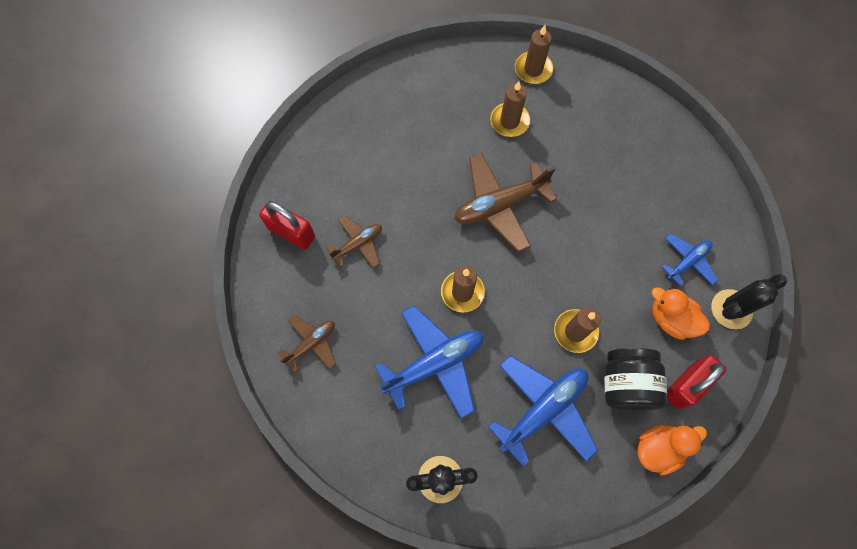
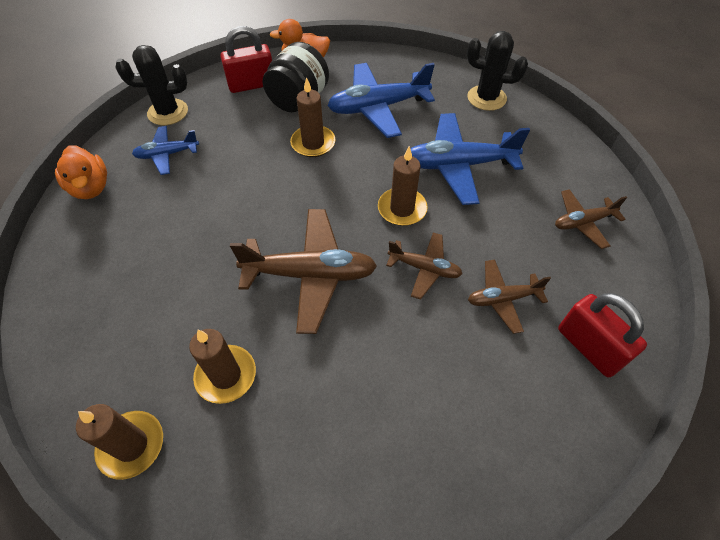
camera: 155 degrees left, 15 degrees down
(422, 245) = (424, 268): none -> brown plane
(671, 319) = (223, 123): orange duck -> orange duck (91, 188)

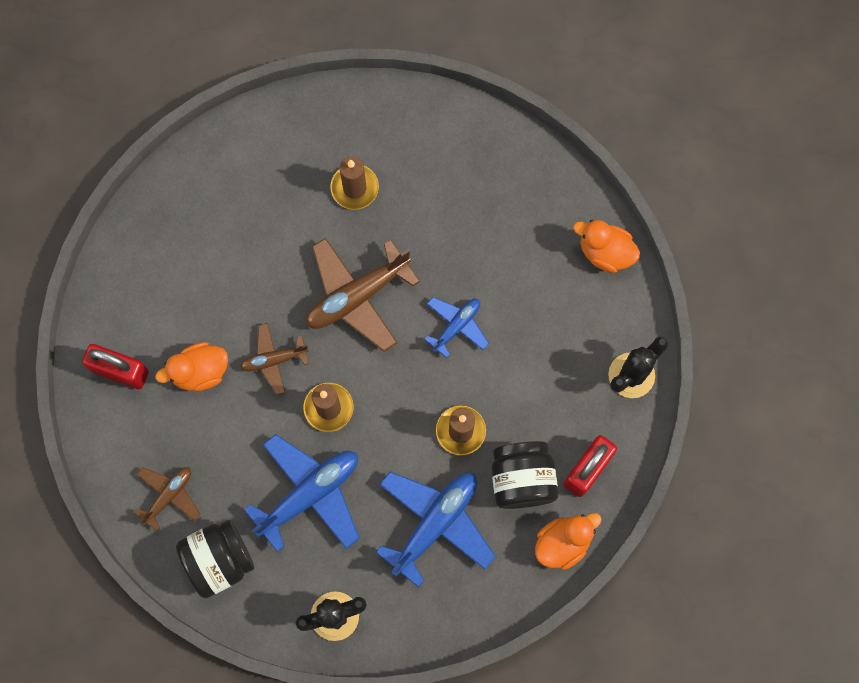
camera: 145 degrees right, 20 degrees up
(131, 445) = (374, 114): brown candle -> none
(167, 154) = (579, 328): blue plane -> blue plane (456, 326)
(502, 299) = (200, 372): brown plane -> orange duck
(558, 163) = (219, 560): none -> black jar

